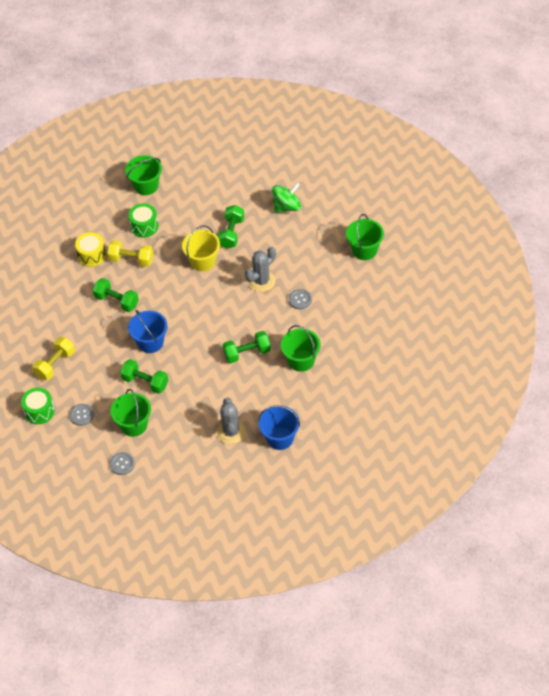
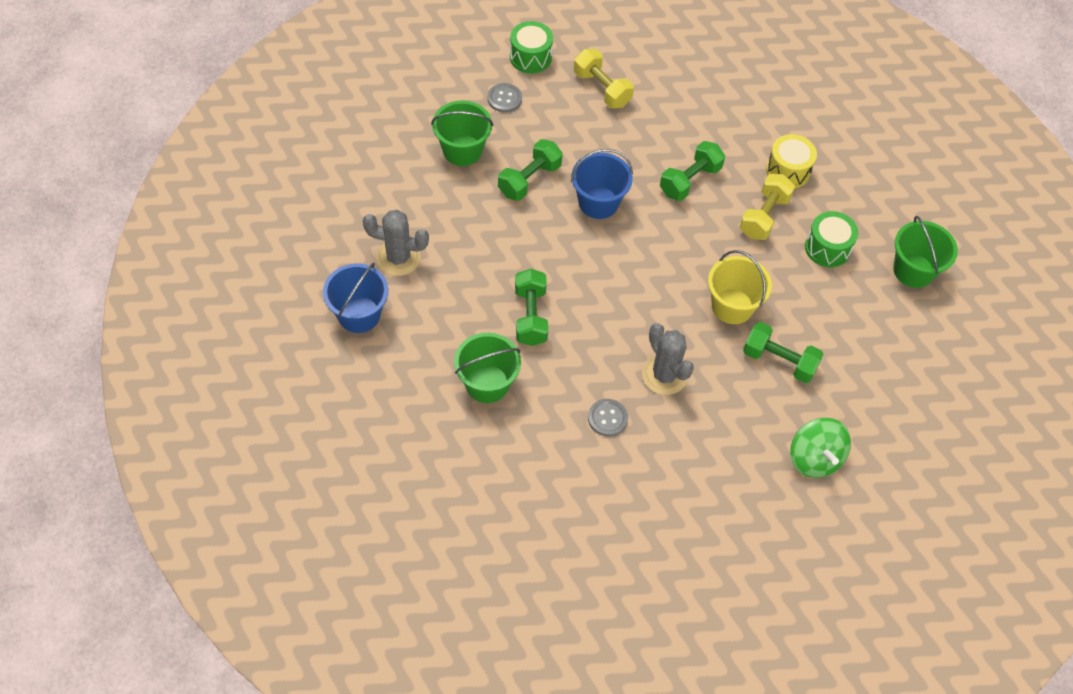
camera: 100 degrees right, 5 degrees up
(122, 464) = (405, 123): grey button -> none
(364, 250) = (681, 551): green bucket -> none

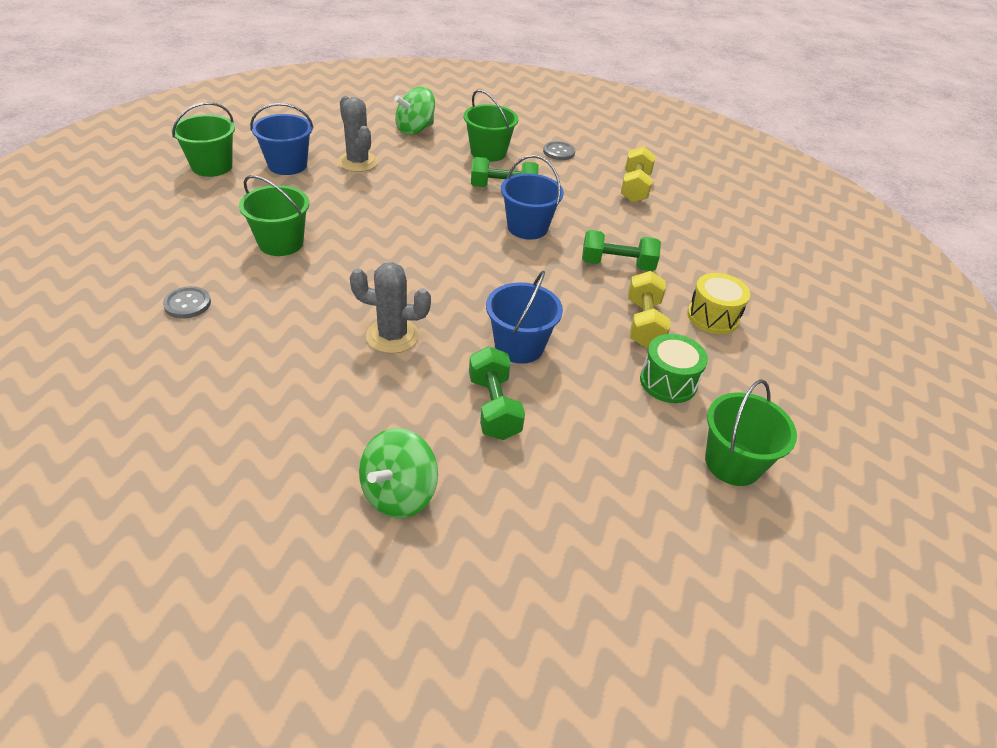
camera: 50 degrees right, 15 degrees down
(313, 375) = (212, 166): none -> green bucket
(374, 178) = (415, 129): none -> green spinning top
(530, 57) = (611, 149): green drum -> none
(530, 316) = (373, 238): green dumbbell -> none
(607, 418) = (308, 321): grey button -> grey button (187, 304)
(664, 375) = (392, 336): grey cactus -> grey cactus turned 75 degrees clockwise
(732, 306) = (519, 346): yellow bucket -> blue bucket
(764, 216) = (643, 323): yellow dumbbell -> yellow dumbbell turned 75 degrees counterclockwise

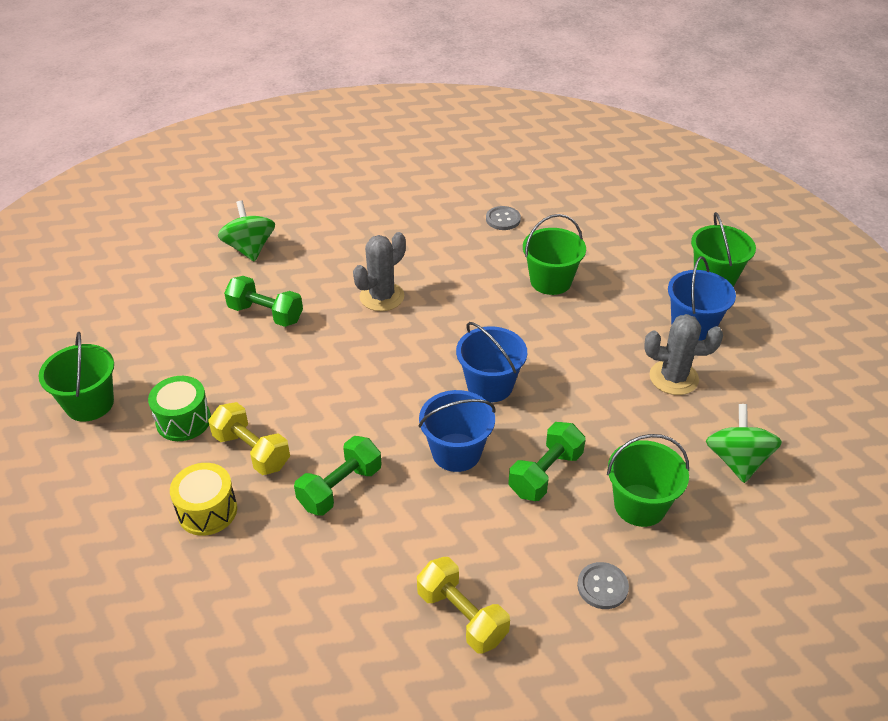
camera: 130 degrees right, 0 degrees up
(519, 346) = (306, 356): blue bucket -> blue bucket (490, 385)

